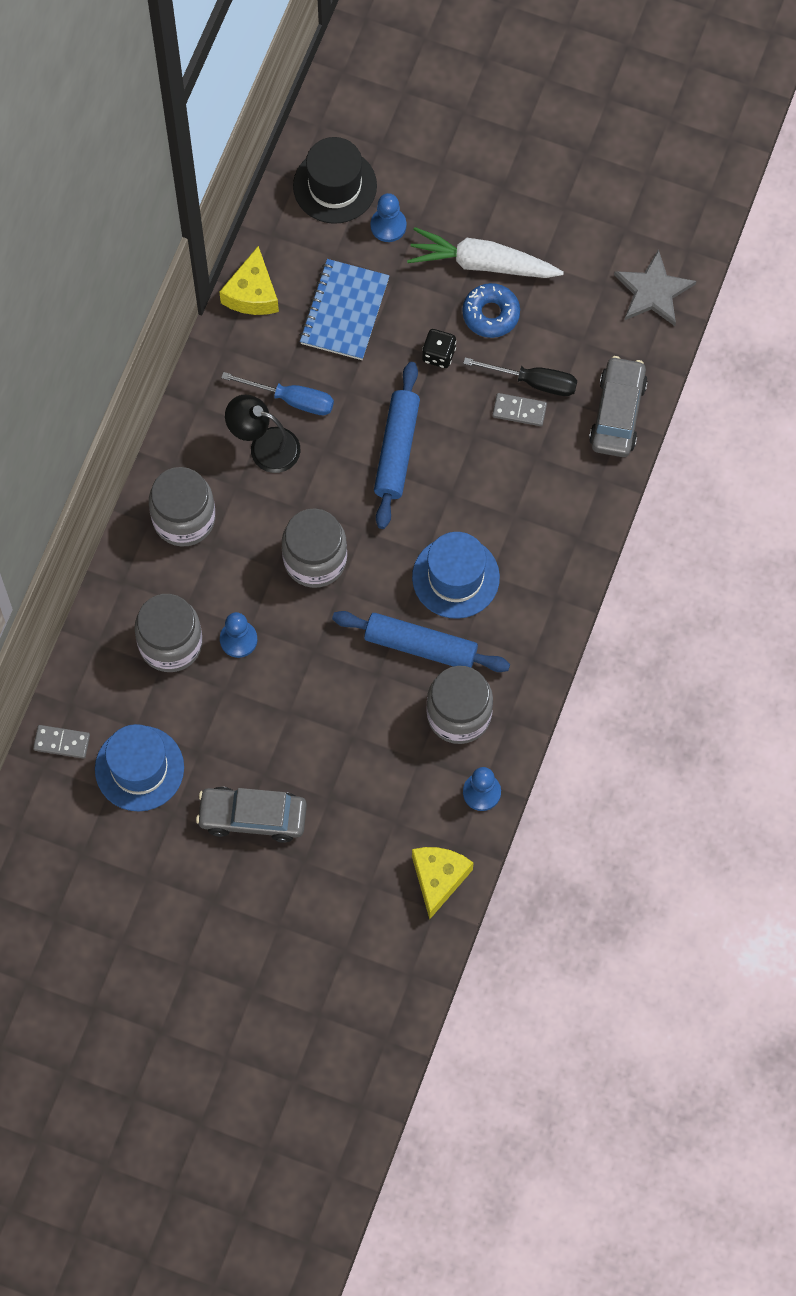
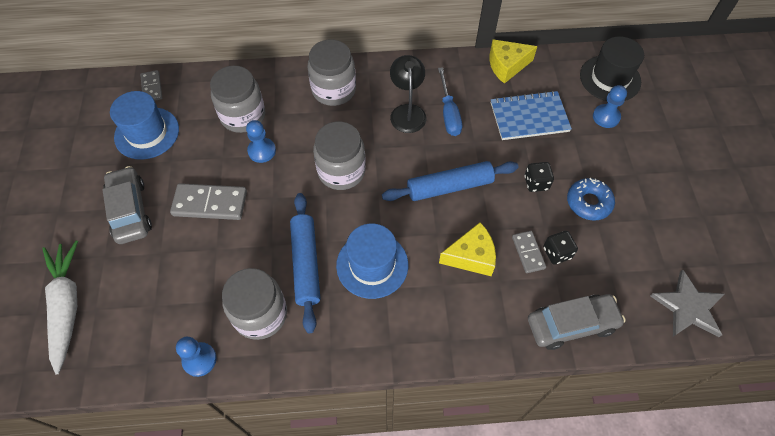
camera: 65 degrees right, 10 degrees down
(287, 723) = (210, 203): none -> grey domino
(438, 879) = (113, 358): yellow cheese -> yellow cheese (471, 256)
(483, 263) = (622, 182): white carrot -> white carrot (66, 307)
(534, 382) = (557, 253): black screwdriver -> black dice

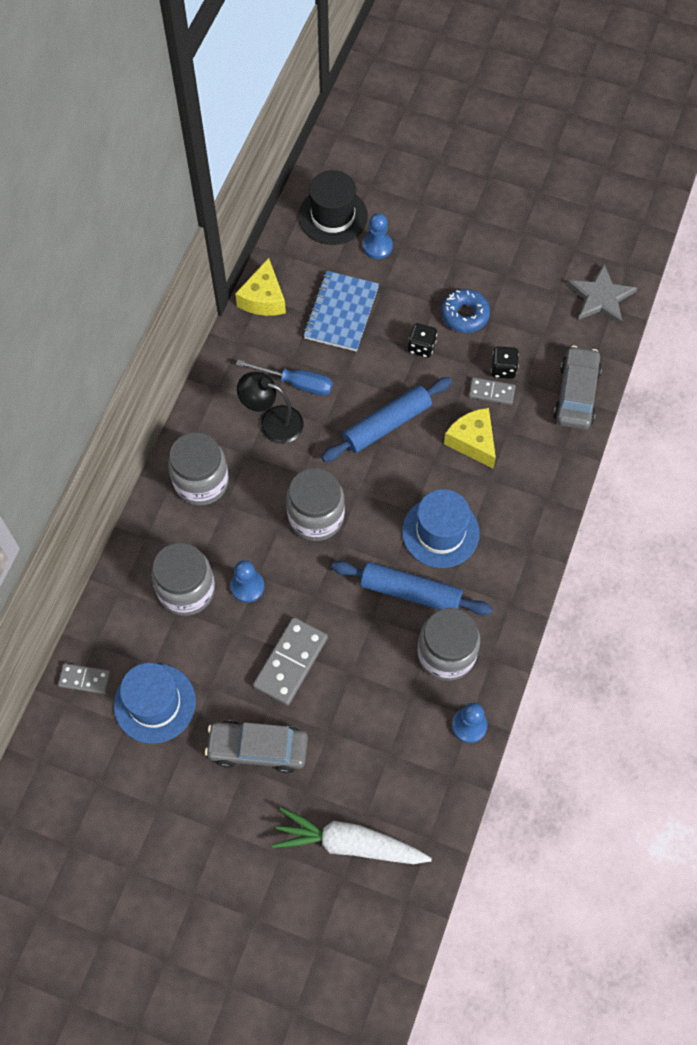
camera: 65 degrees left, 5 degrees up
(449, 186) = (386, 424): blue rolling pin -> blue rolling pin turned 45 degrees clockwise
(471, 256) = (472, 442): yellow cheese -> yellow cheese turned 45 degrees counterclockwise

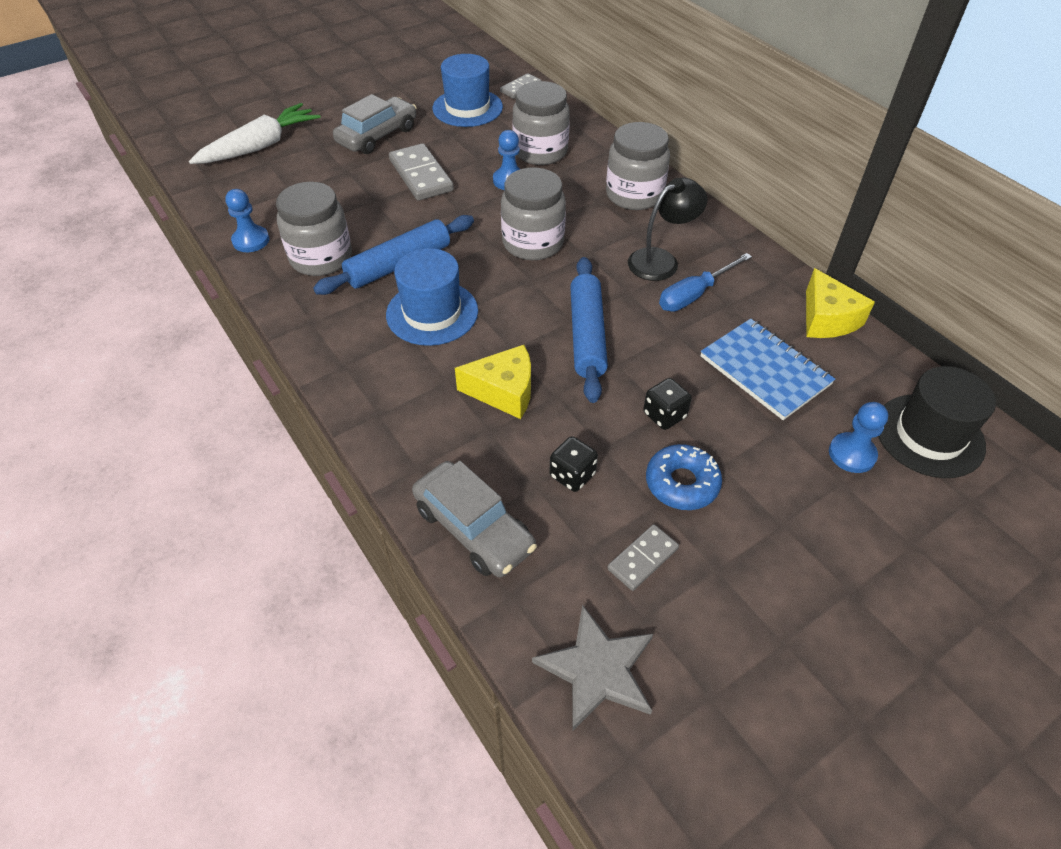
camera: 125 degrees right, 15 degrees down
(263, 299) = (827, 319): yellow cheese -> yellow cheese turned 150 degrees counterclockwise
(491, 392) = (550, 444): grey domino -> grey domino (642, 558)

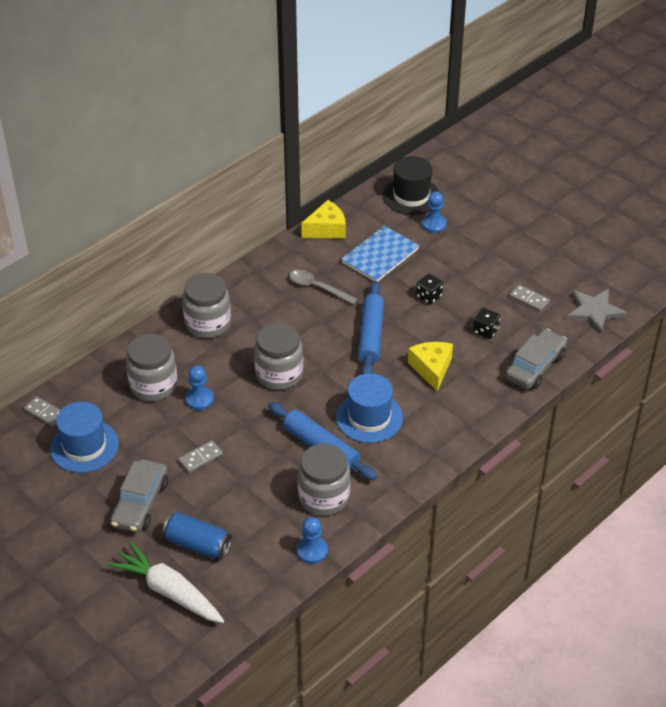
camera: 100 degrees left, 5 degrees down
(306, 166) = (197, 544): none -> blue can
(377, 136) = (140, 503): grey car -> grey car turned 105 degrees counterclockwise
(421, 175) = (200, 458): grey domino -> grey domino, size x0.58
(587, 335) = (370, 335): blue rolling pin -> blue rolling pin turned 75 degrees counterclockwise
(661, 260) = (285, 305): black lamp -> none
(682, 483) = (476, 287): blue donut -> none
(694, 295) = (318, 287): blue screwdriver -> grey spoon

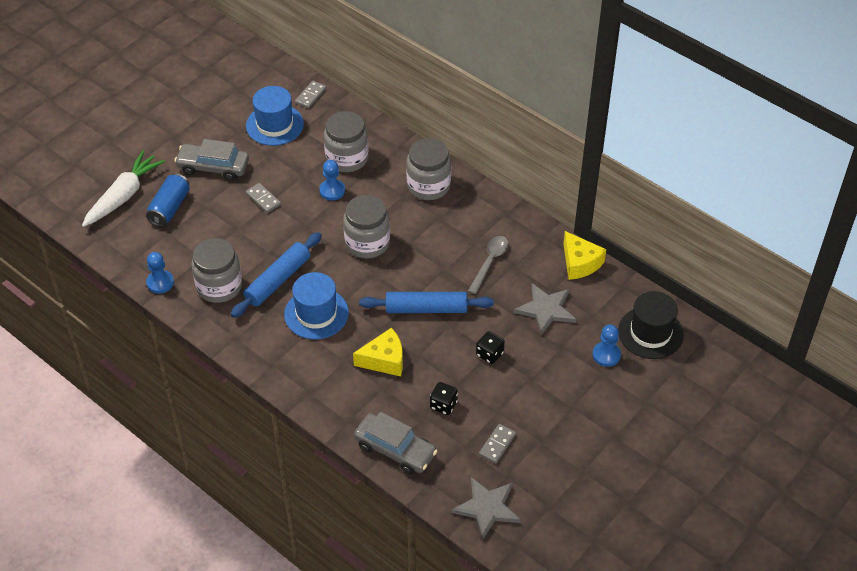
camera: 85 degrees right, 5 degrees up
(380, 256) = (546, 310): blue notebook -> grey star

